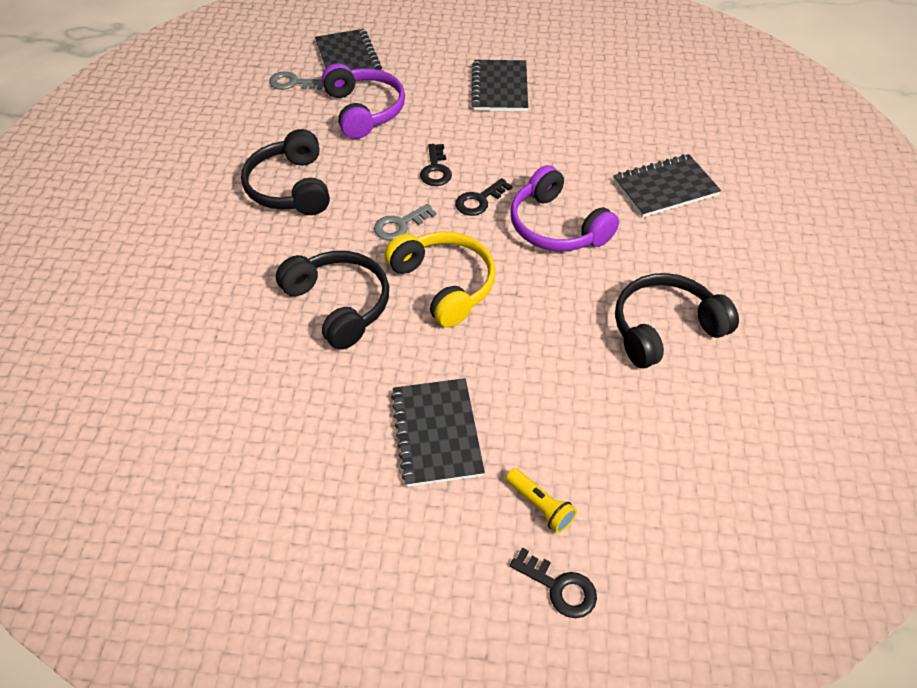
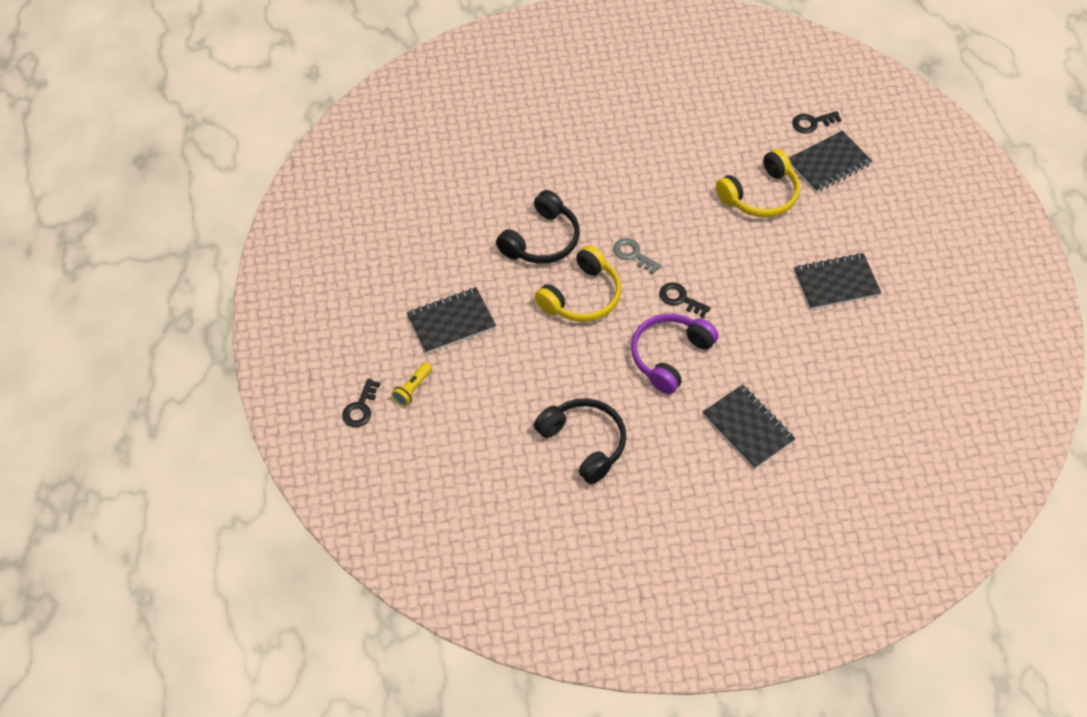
camera: 75 degrees right, 5 degrees up
(290, 187) = (648, 176): black headphones -> none
(292, 83) = (775, 137): grey key -> none
(364, 110) = (760, 195): purple headphones -> yellow headphones
(435, 170) = (705, 262): black key -> black key (812, 123)

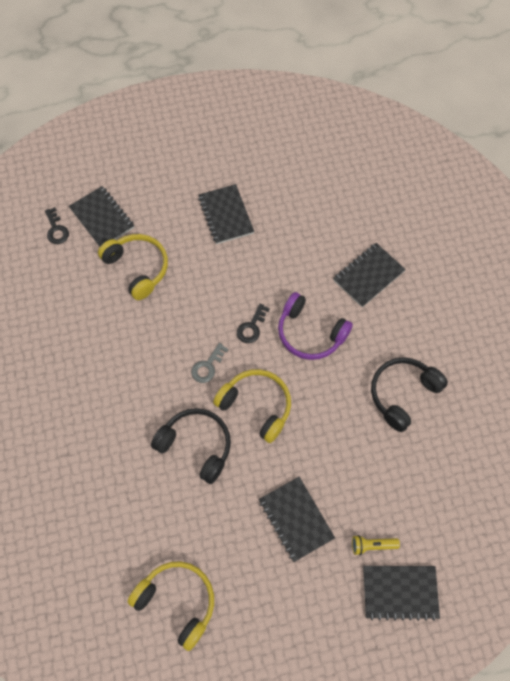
camera: 95 degrees left, 10 degrees up
(360, 408) = (400, 592): black key -> black notebook
(386, 218) = (177, 601): none -> yellow headphones
(413, 388) = (372, 545): yellow flashlight -> yellow flashlight turned 150 degrees clockwise

